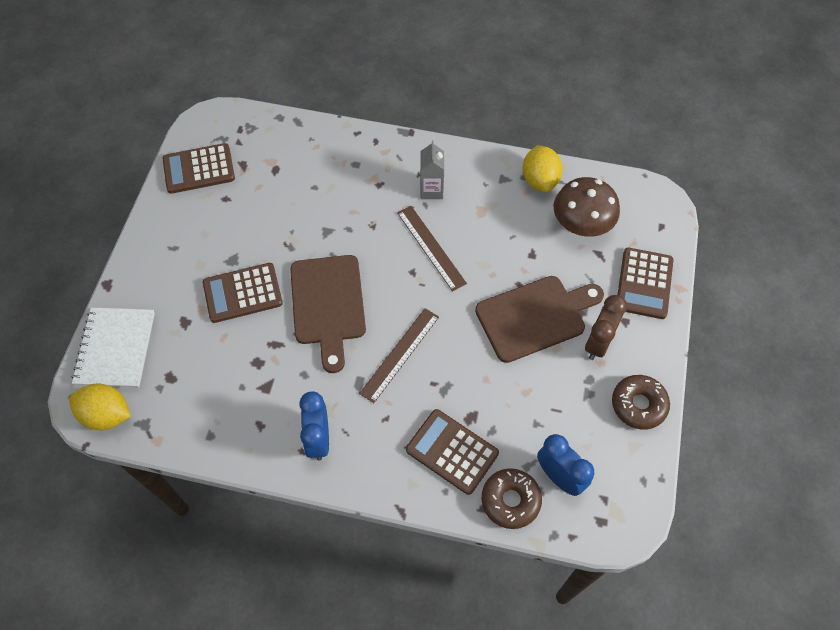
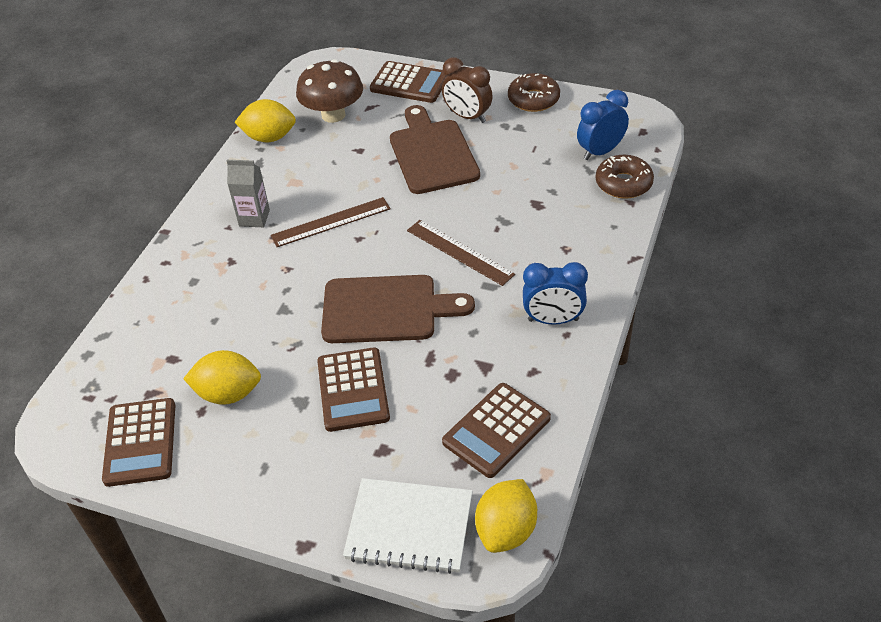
camera: 80 degrees left, 15 degrees down
(241, 212) = (228, 393): none -> yellow lemon
(452, 451) = (572, 219): brown calculator -> brown calculator (496, 430)

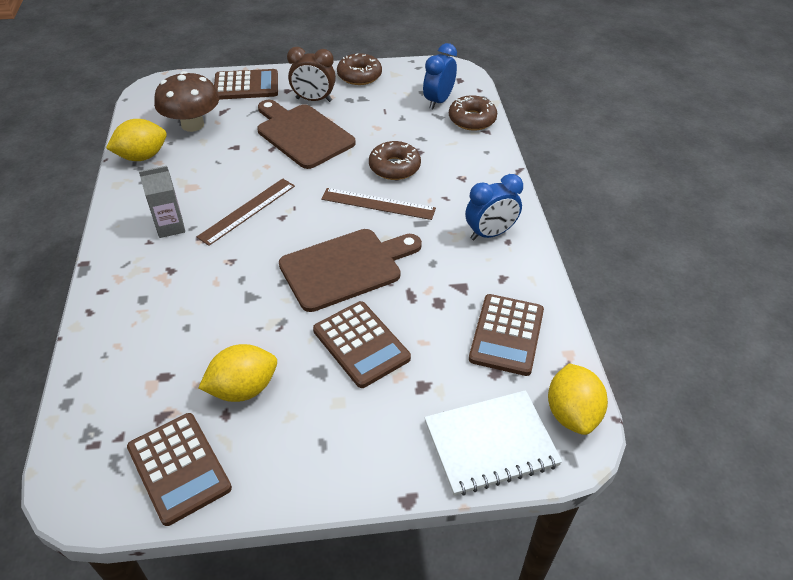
camera: 30 degrees left, 0 degrees up
(502, 216) = (394, 167): none -> brown donut

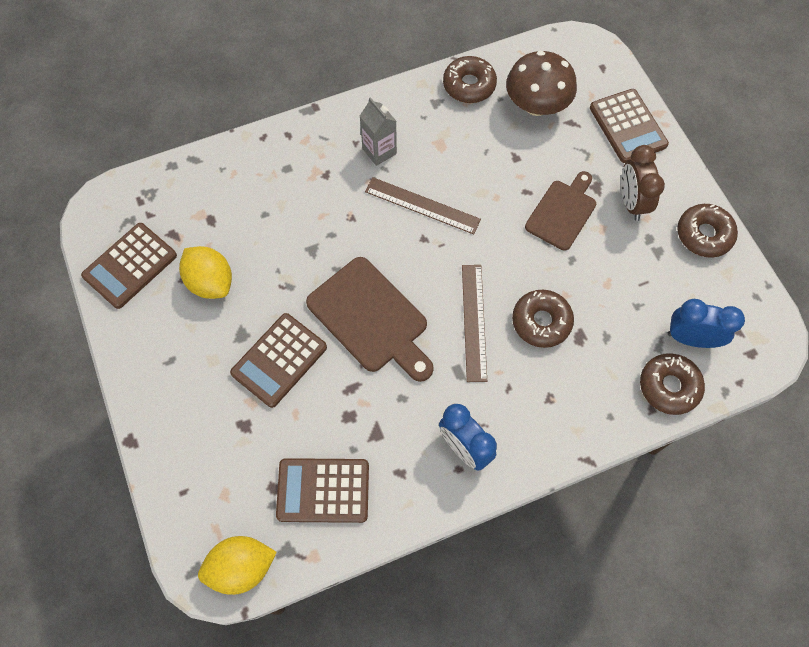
camera: 75 degrees right, 20 degrees up
(142, 156) = (469, 85): yellow lemon -> brown donut
(302, 134) = (562, 212): brown cutting board -> brown cutting board, size x0.66
(491, 444) = (194, 498): white notebook -> none

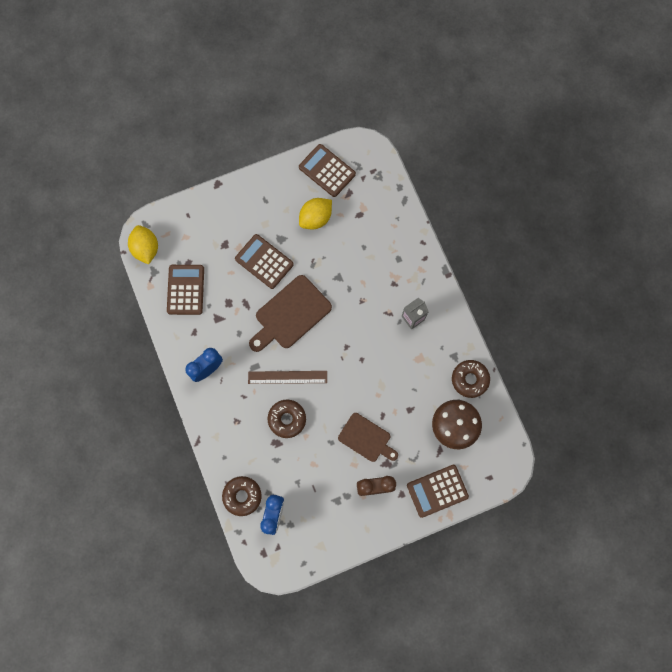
camera: 90 degrees right, 10 degrees up
(422, 205) = (371, 346): brown ruler -> none
(704, 235) = (349, 534): brown donut -> none

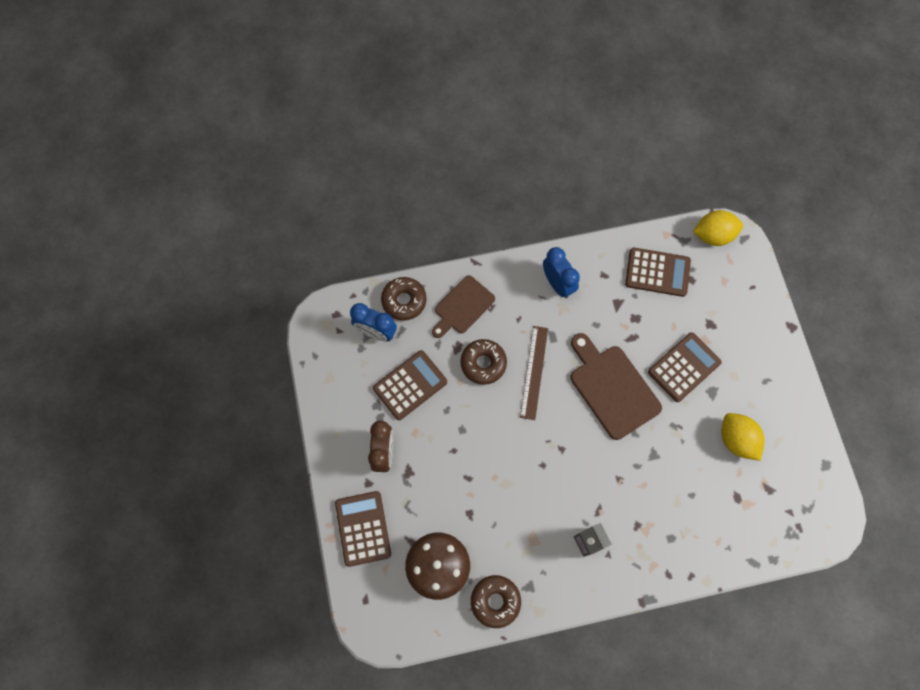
camera: 100 degrees right, 5 degrees down
(327, 170) = (802, 466): brown calculator -> brown calculator (410, 385)
(366, 438) = (443, 453): brown cutting board -> brown cutting board (462, 307)

